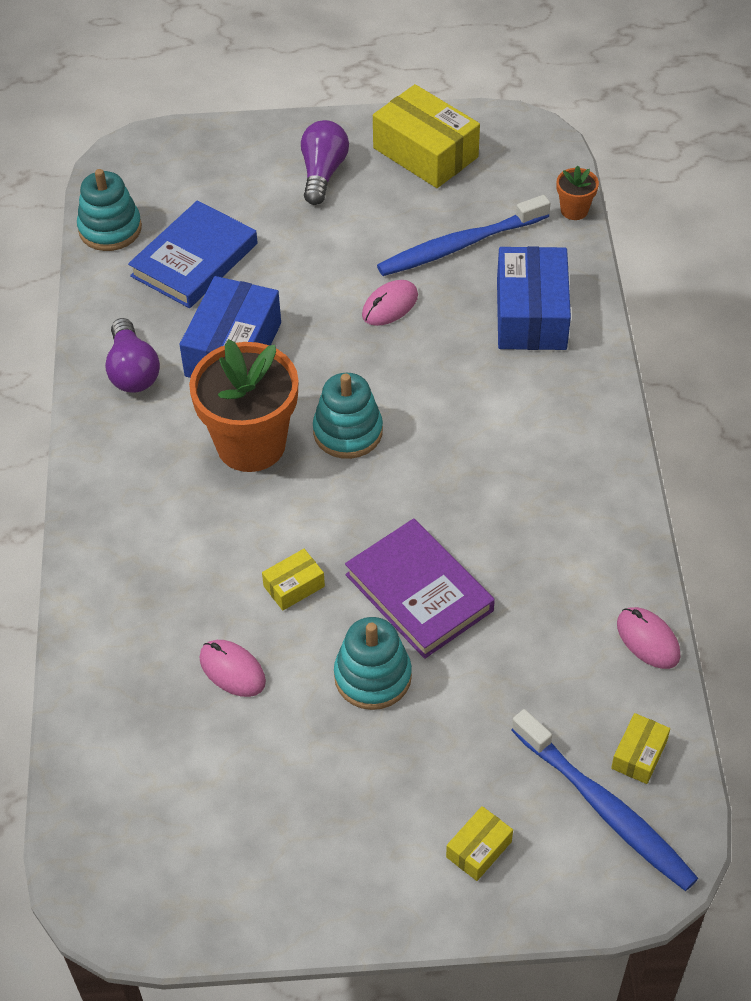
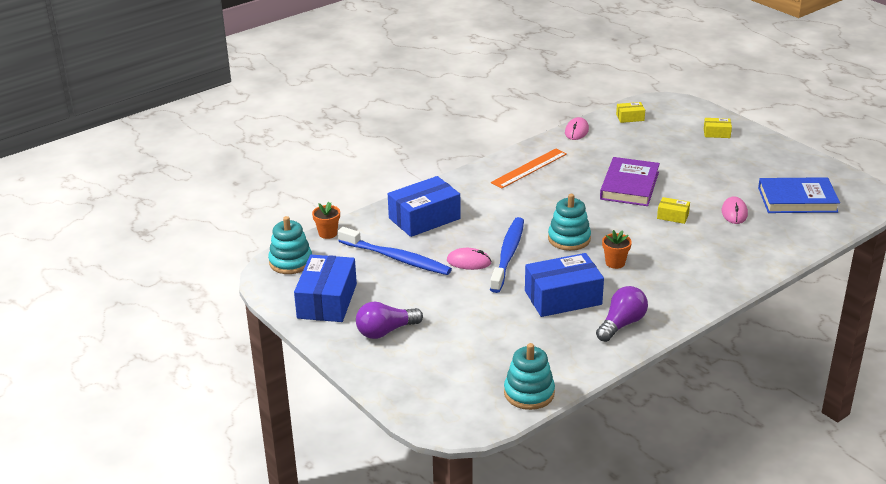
camera: 125 degrees left, 20 degrees down
(194, 260) = (514, 345): blue book -> blue book (797, 200)
(251, 444) = (615, 263): orange flower pot -> orange flower pot, size x0.44
(372, 676) = (684, 180): turquoise stacking toy -> turquoise stacking toy (290, 262)
(425, 153) = (327, 301): yellow box -> blue box
(573, 502) = (529, 168): none -> orange ruler
(605, 809) = (662, 116): blue toothbrush -> blue toothbrush (508, 254)

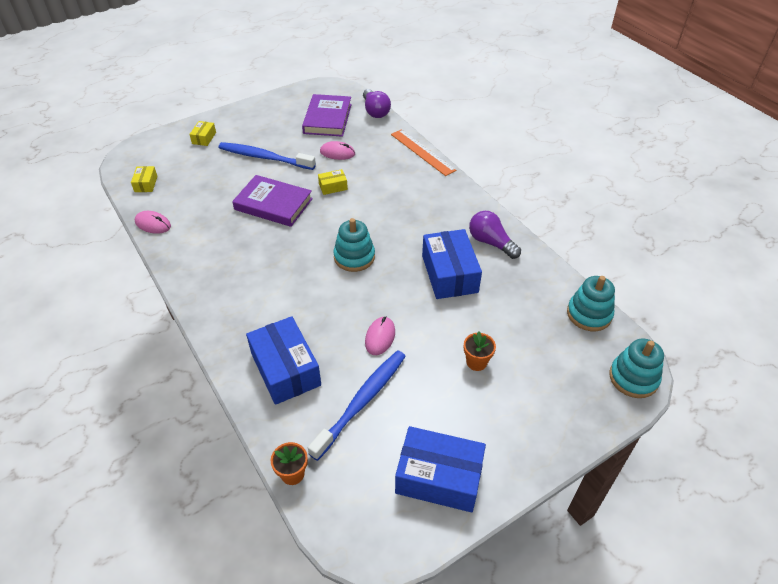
camera: 85 degrees left, 15 degrees up
(290, 262) = (349, 520): turquoise stacking toy -> turquoise stacking toy (633, 378)
(386, 331) = (498, 420): purple light bulb -> purple light bulb (375, 111)
(508, 254) = (372, 304): blue toothbrush -> blue toothbrush (264, 157)
(529, 168) = (212, 269): orange ruler -> orange ruler (422, 152)
(615, 263) = (399, 233): orange flower pot -> orange flower pot (476, 362)
(672, 216) = (333, 187): yellow box -> yellow box turned 45 degrees clockwise
(797, 200) = (327, 119): blue book -> purple book

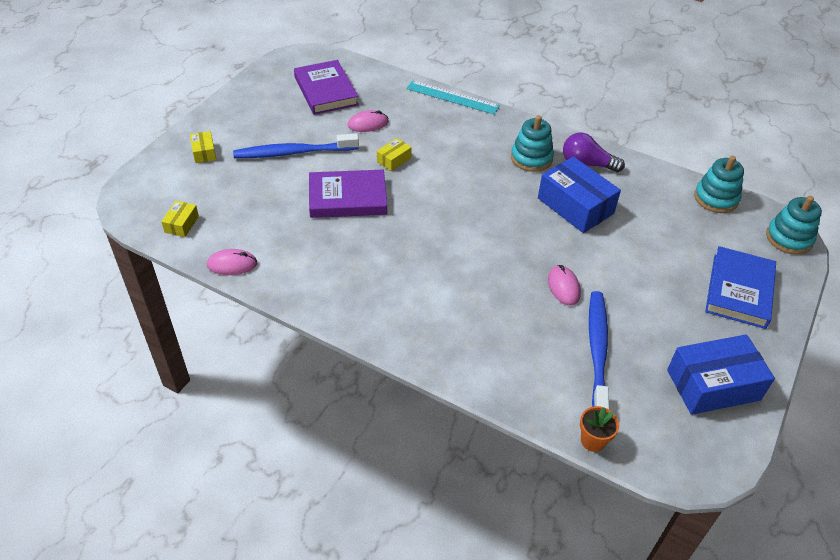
camera: 30 degrees left, 0 degrees up
(146, 184) = (182, 224): yellow box -> yellow box turned 45 degrees clockwise
(285, 369) = (504, 352): blue box -> none
(354, 257) = (475, 222): turquoise stacking toy -> turquoise stacking toy (531, 158)
(375, 111) = (369, 69): purple light bulb -> none
(422, 152) = (452, 97): orange ruler -> turquoise ruler
(476, 362) = (662, 275): orange flower pot -> none
(538, 405) = (739, 290): none -> blue book

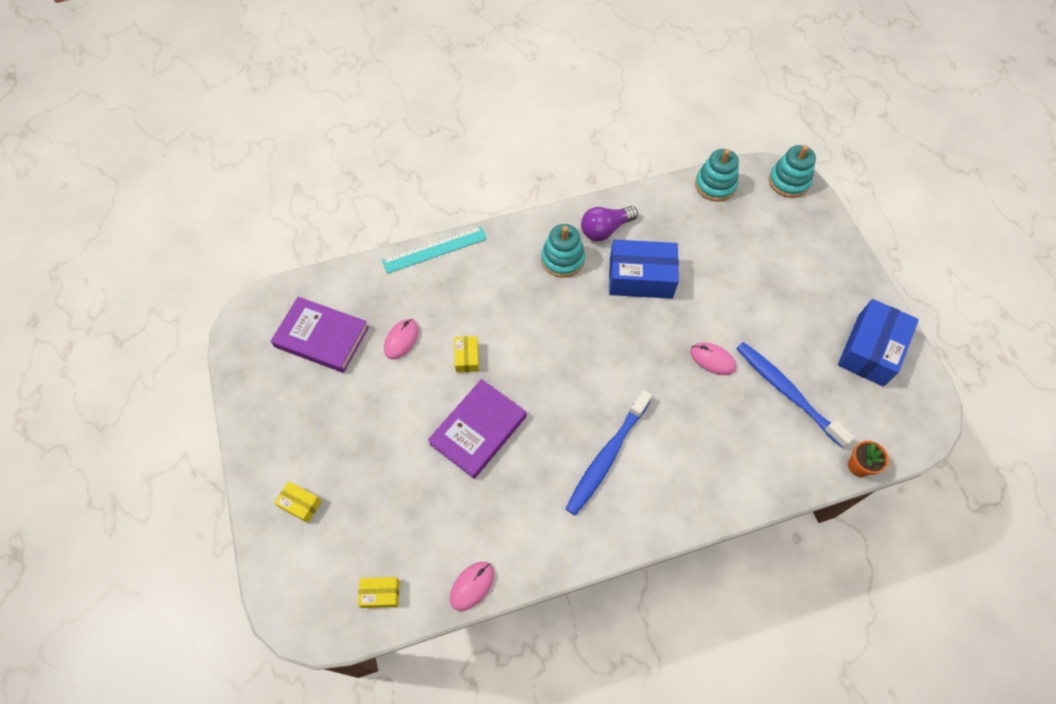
camera: 45 degrees left, 15 degrees up
(182, 224) = (380, 593): yellow box -> yellow box turned 60 degrees counterclockwise
(293, 152) = (378, 428): blue toothbrush -> blue toothbrush (607, 456)
(739, 290) = (807, 256): blue book -> none

